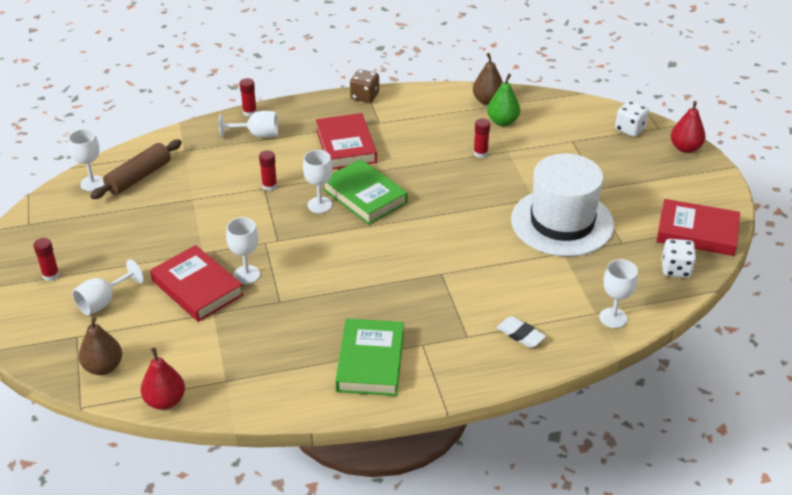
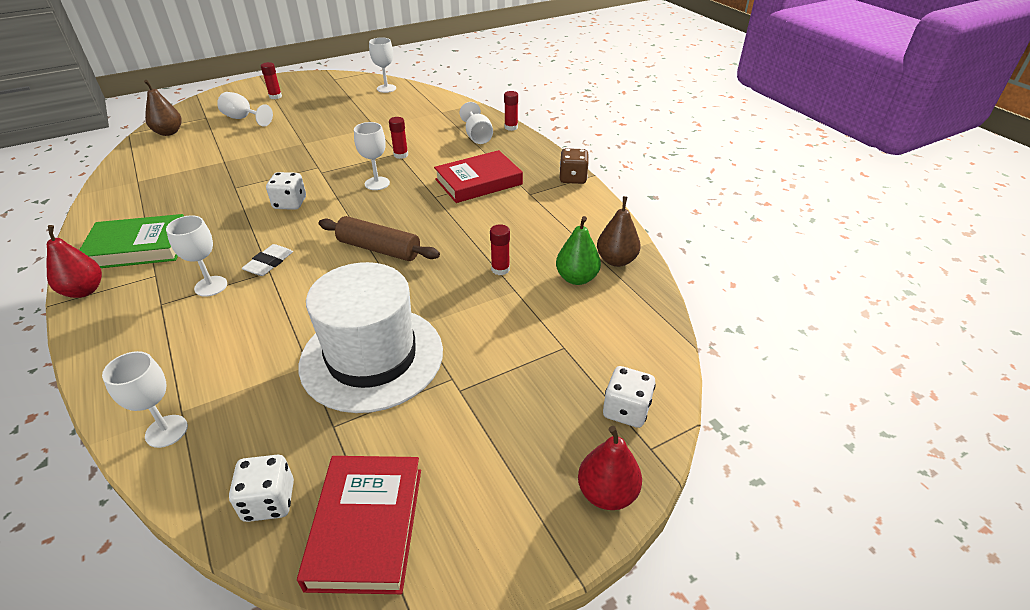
camera: 75 degrees right, 0 degrees up
(138, 177) = (399, 102): brown rolling pin -> brown rolling pin (379, 249)
(165, 401) = (122, 161): red pear -> red pear (84, 291)
(197, 288) = (256, 149): red book -> none
(246, 275) = (272, 166): white goblet -> white goblet (211, 286)
(331, 261) = (290, 203): none -> white dice
(364, 196) = (396, 205): green book -> none
(520, 335) = (153, 345): white eraser -> white eraser (269, 263)

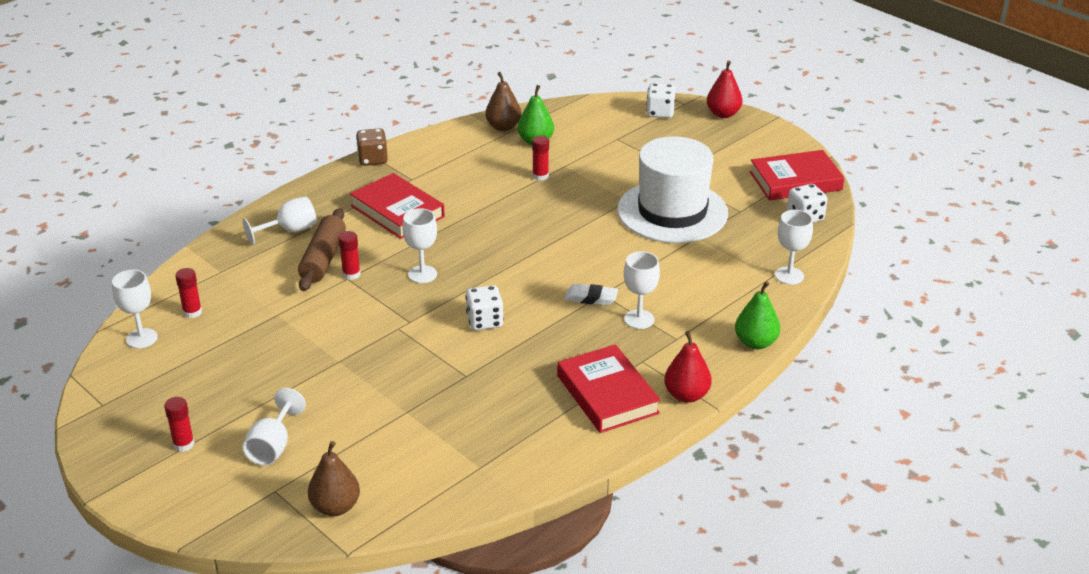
camera: 105 degrees left, 5 degrees down
(93, 359) = (755, 343): none -> green pear
(138, 247) = (607, 394): green book -> red book
(379, 249) = (540, 242): brown rolling pin -> brown rolling pin (323, 259)
(511, 127) = (260, 211): red glue stick -> red glue stick (192, 312)

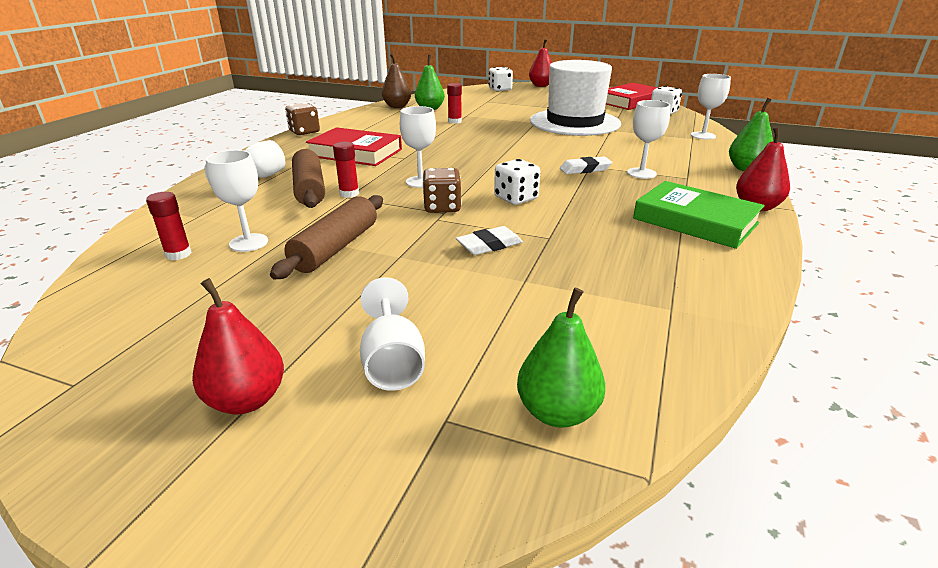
camera: 25 degrees left, 5 degrees down
(142, 338) = (114, 292): white goblet -> white goblet (248, 243)
(183, 444) = (247, 400): red glue stick -> red pear
(300, 338) = (335, 248): none -> brown rolling pin
(335, 507) = (557, 412): brown pear -> green pear
(412, 370) = (489, 245): none -> white eraser
(413, 315) = (442, 207): none -> brown dice
(607, 394) = (695, 221): red book -> green book

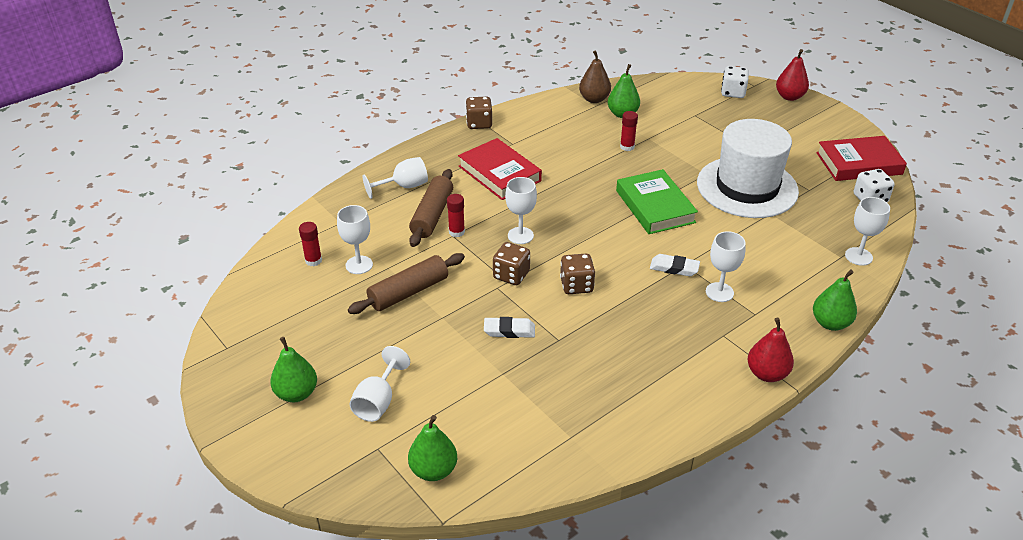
camera: 30 degrees right, 10 degrees up
(247, 400) = (296, 393): red pear -> green pear
(516, 198) = (576, 285): white dice -> brown dice
(695, 221) = (691, 368): green book -> green book (655, 206)

